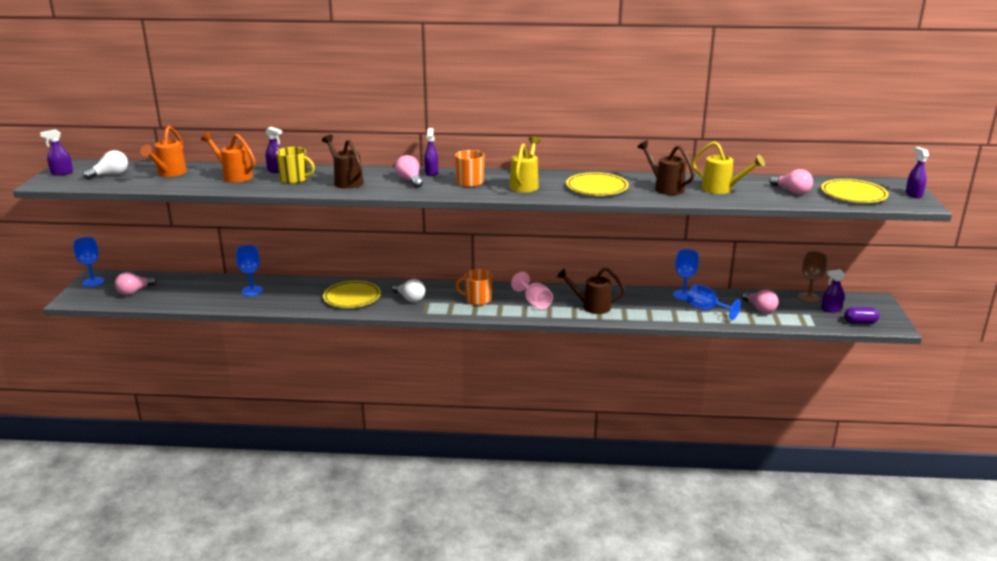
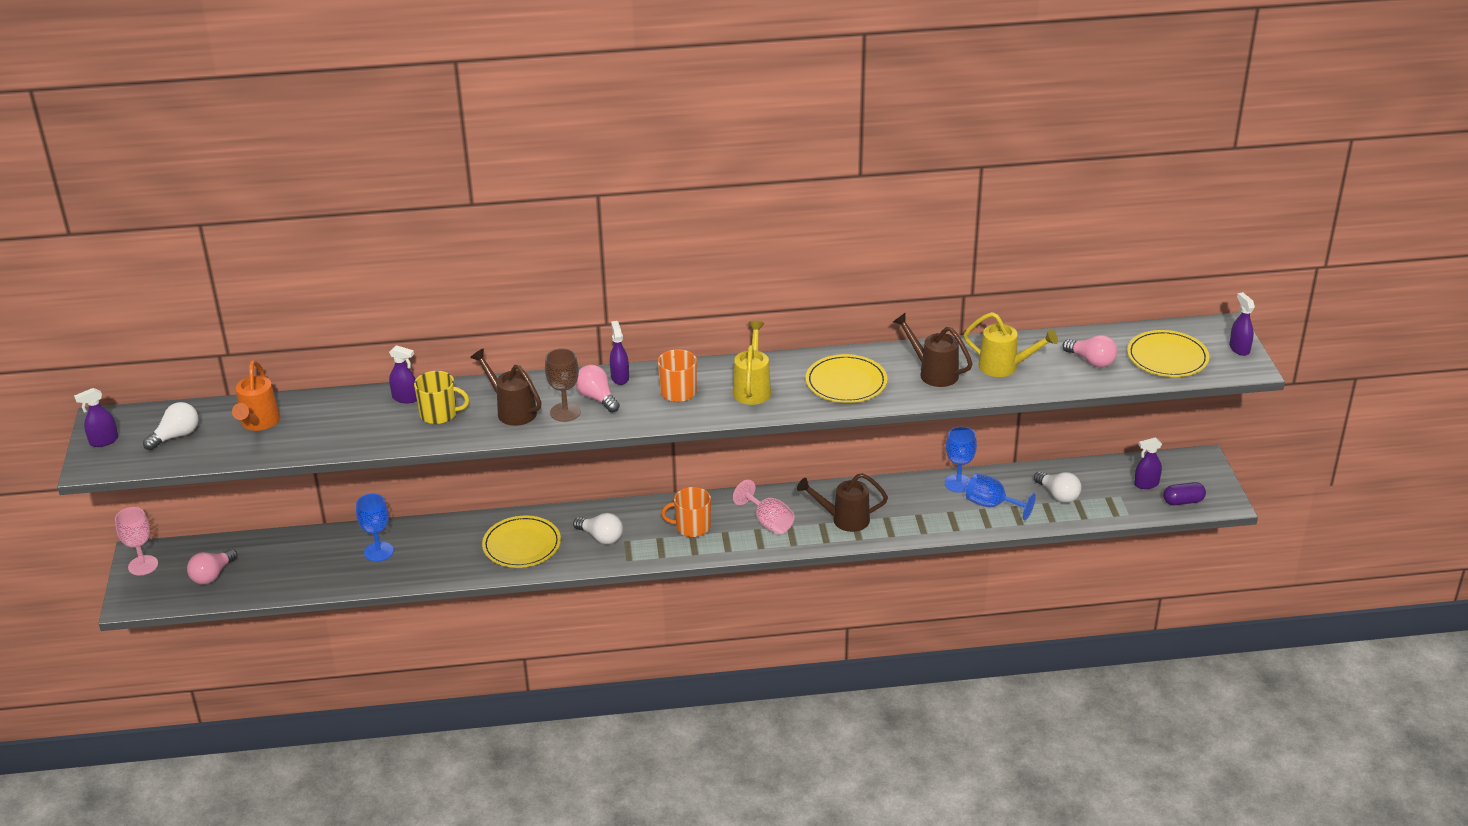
camera: 10 degrees left, 10 degrees up
(93, 282) = (143, 565): blue goblet -> pink goblet
(234, 176) = (352, 417): orange watering can -> none
(760, 309) = (1058, 495): pink light bulb -> white light bulb
(808, 297) = (1117, 467): brown goblet -> brown goblet (565, 412)

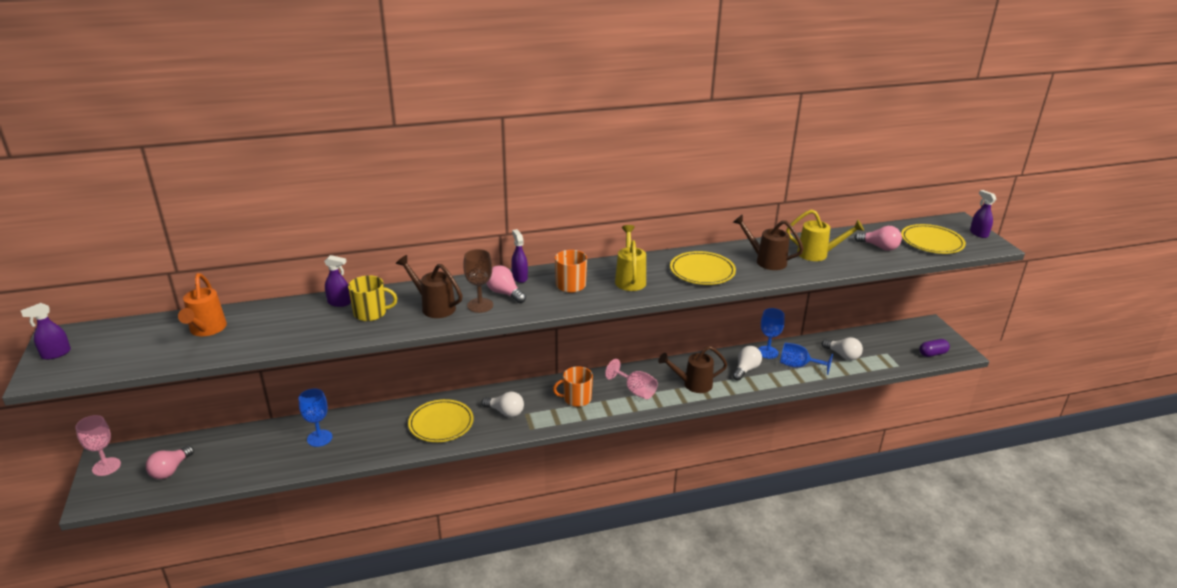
camera: 10 degrees left, 5 degrees down
(176, 436) = (127, 345): white light bulb -> white light bulb (746, 369)
(1146, 484) = (901, 343): purple spray bottle -> none

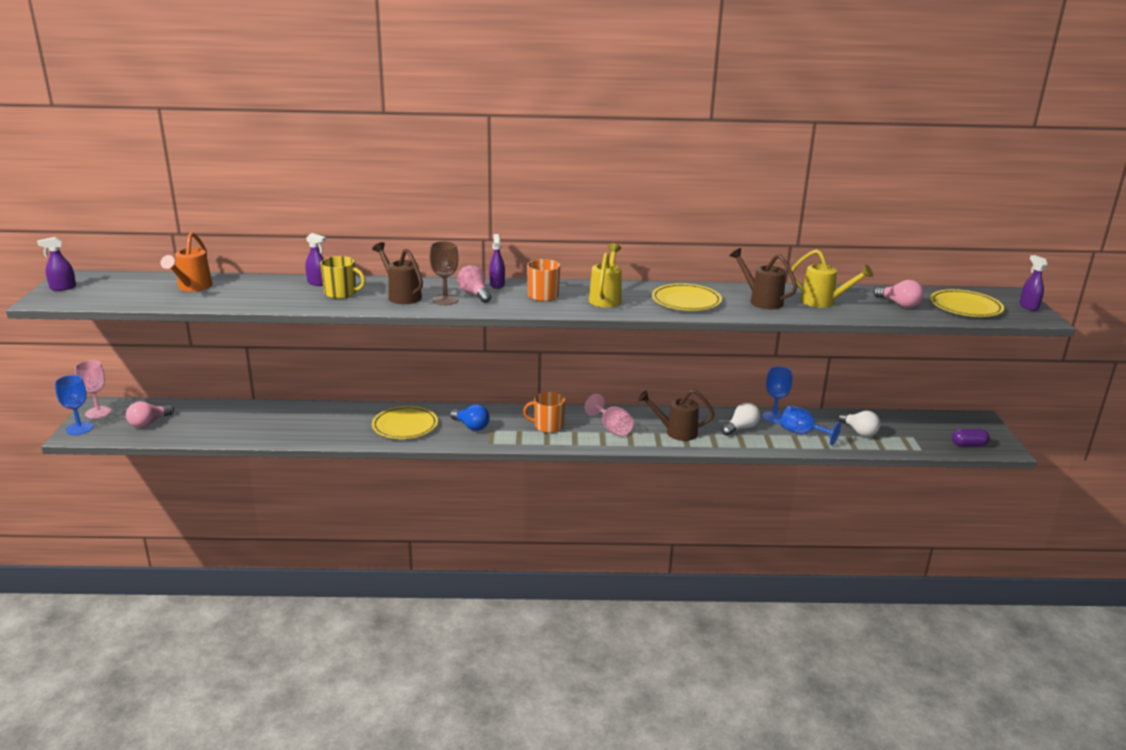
camera: 15 degrees right, 5 degrees down
(319, 438) = (288, 420): blue goblet -> blue goblet (79, 428)
(505, 412) = (471, 426): white light bulb -> blue light bulb

